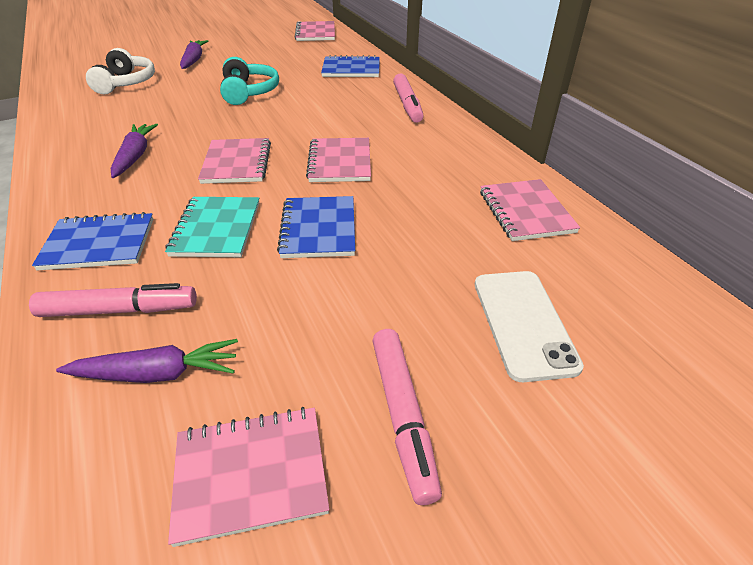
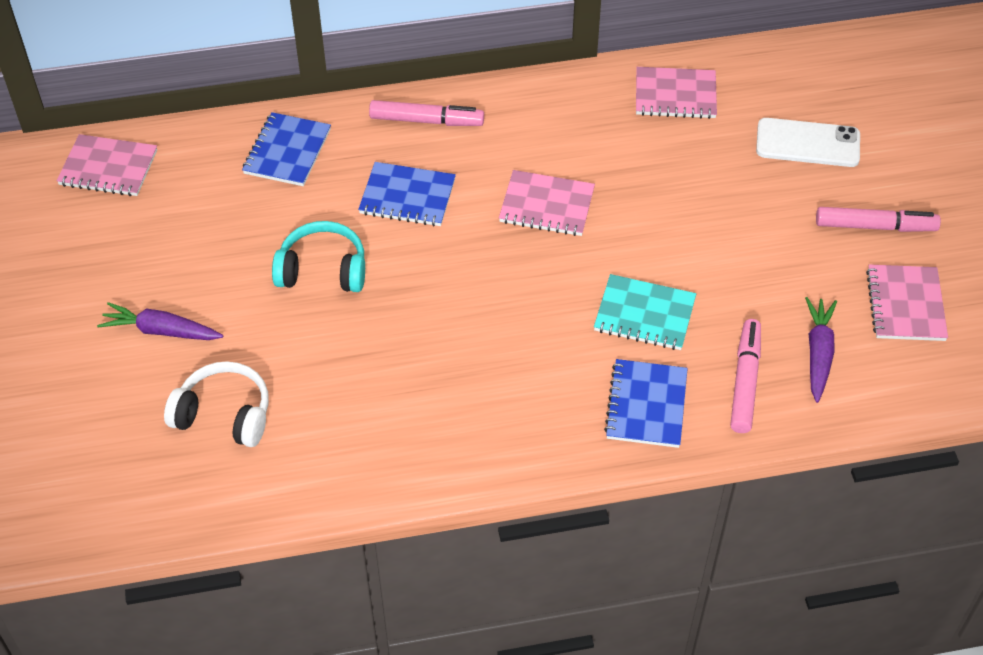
camera: 75 degrees left, 10 degrees up
(135, 156) = (472, 388): purple carrot -> none
(237, 163) = (520, 293): pink notebook -> none
(318, 229) = (664, 240): blue notebook -> blue notebook (407, 197)

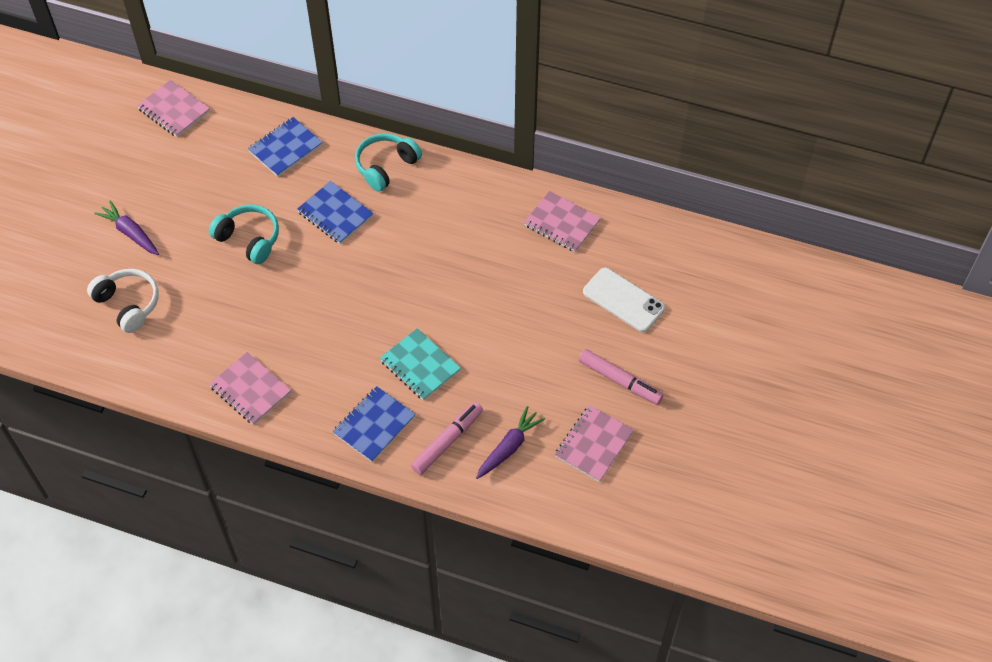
camera: 30 degrees right, 5 degrees up
(426, 121) = (386, 166): pink marker -> turquoise headphones
(546, 205) = (416, 262): pink notebook -> pink notebook (250, 390)

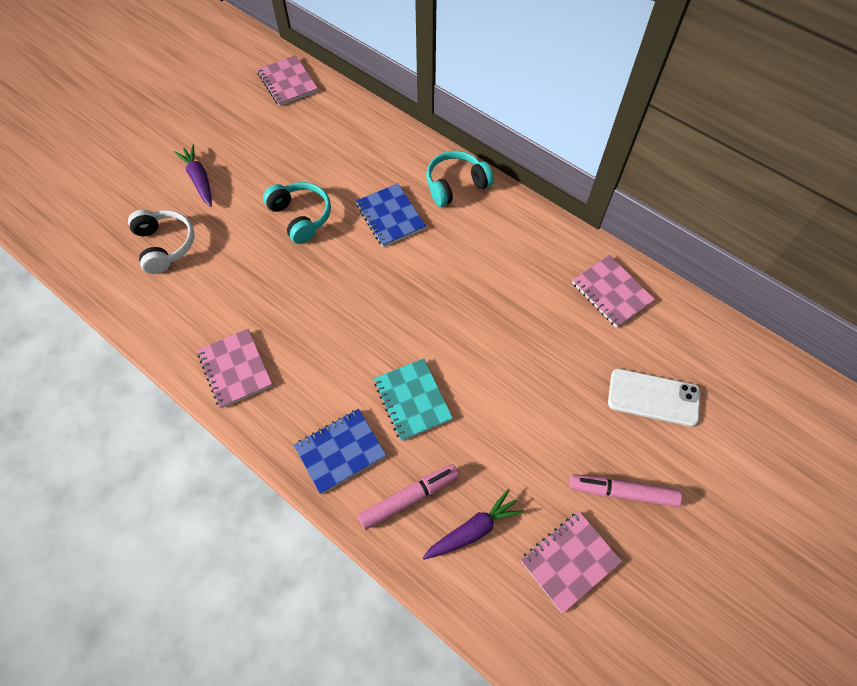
camera: 20 degrees right, 5 degrees up
(285, 148) = (370, 142): blue notebook -> none
(620, 381) = (622, 492): pink marker -> pink marker turned 135 degrees clockwise
(623, 300) = (653, 397): white phone -> white phone turned 45 degrees counterclockwise

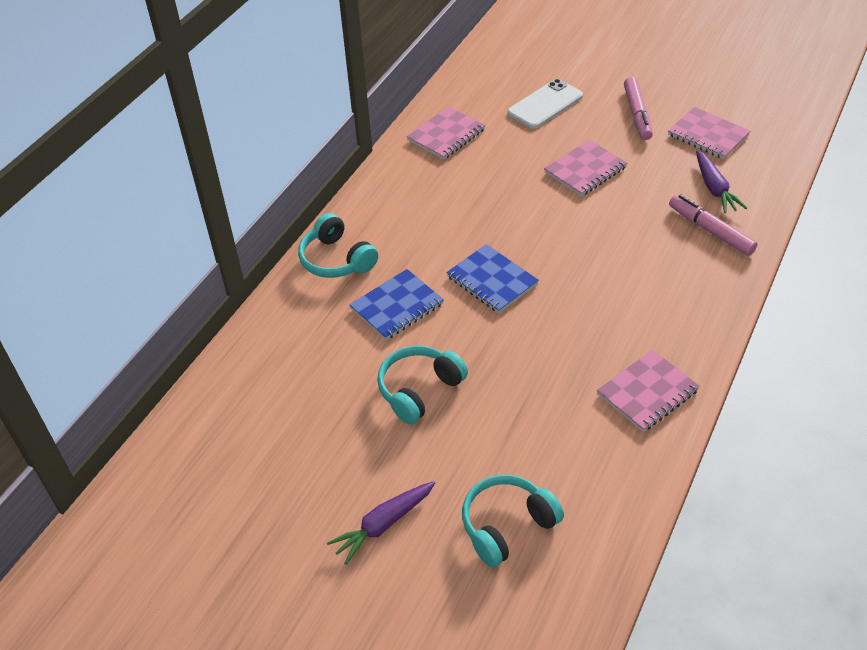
camera: 100 degrees left, 15 degrees down
(165, 245) = (507, 526): white headphones -> turquoise headphones
(287, 82) = (172, 472): pink notebook -> pink notebook (585, 170)
(340, 451) = (693, 285): blue notebook -> blue notebook (492, 280)
(412, 400) = (616, 246): turquoise notebook -> none
(473, 530) = (714, 188): purple carrot -> purple carrot turned 150 degrees counterclockwise
(653, 397) = (545, 104): white phone -> white phone turned 45 degrees clockwise

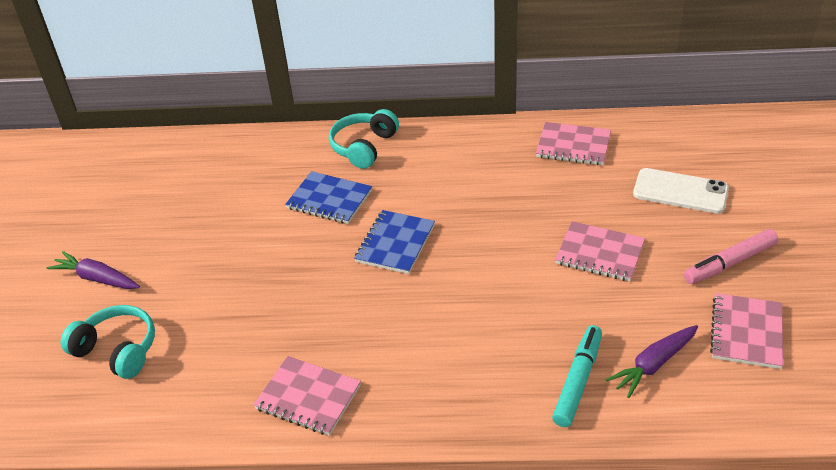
camera: 65 degrees right, 5 degrees down
(419, 390) = (241, 247): turquoise headphones -> none
(710, 230) = (578, 381): pink marker -> turquoise marker

